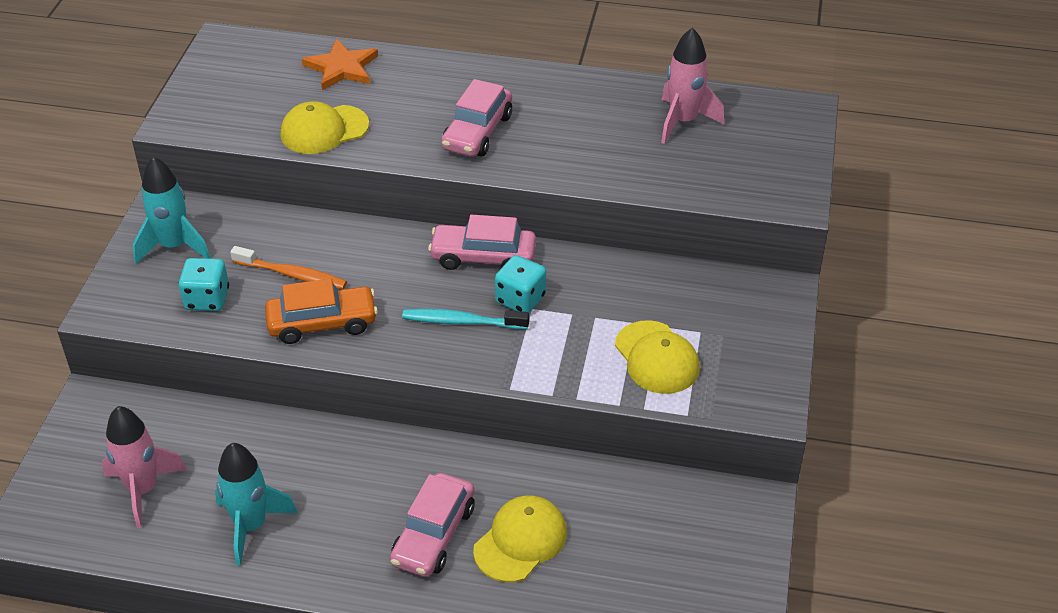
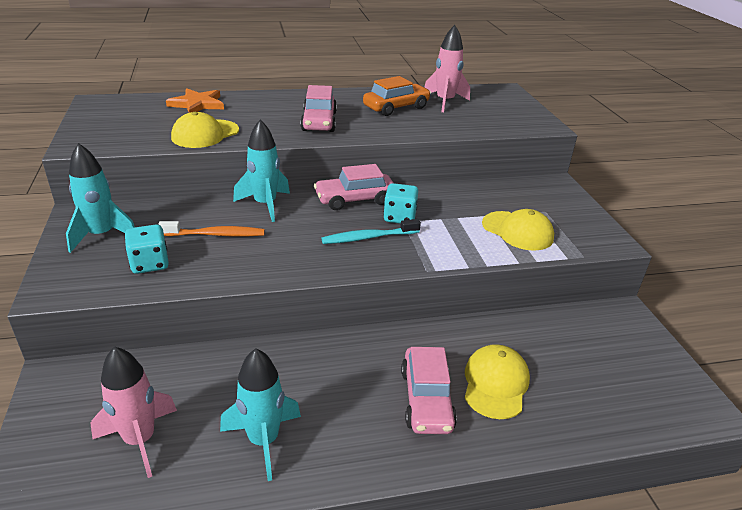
camera: 25 degrees left, 10 degrees down
(322, 323) = (260, 260): orange car -> orange car (396, 107)
(370, 241) = (265, 205): none -> turquoise rocket

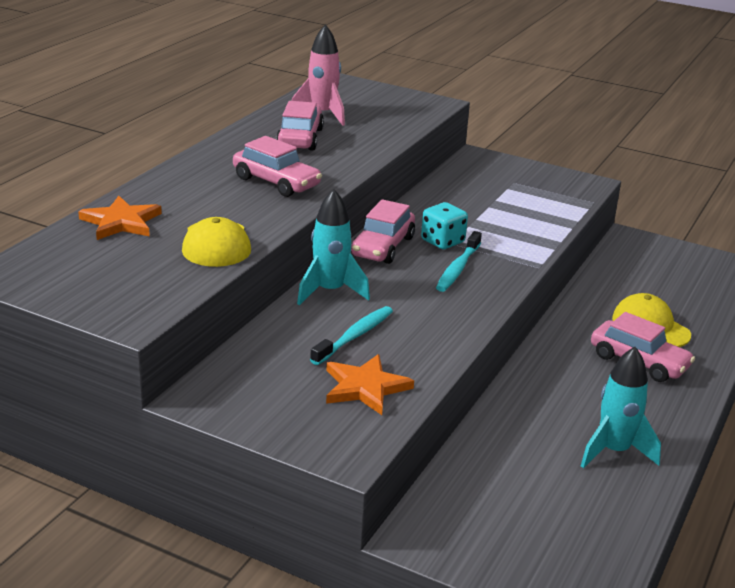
camera: 50 degrees left, 5 degrees down
(101, 235) = (269, 398): turquoise rocket -> none
(140, 440) = (555, 512): pink rocket -> none
(149, 264) = (365, 387): turquoise dice -> orange star
(216, 235) = (355, 336): orange toothbrush -> turquoise toothbrush
(396, 107) = (300, 138): orange car -> pink car
(517, 231) = (528, 207): yellow cap -> none

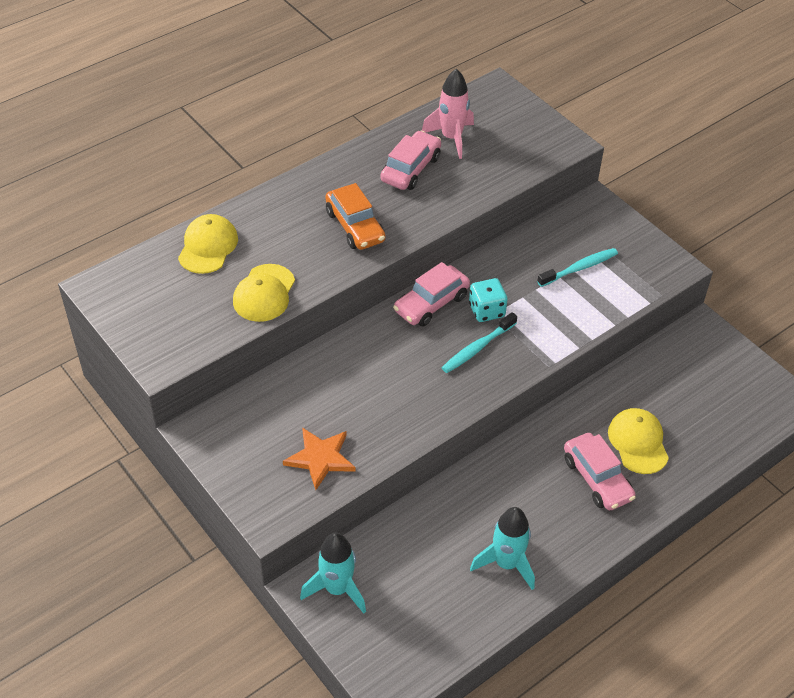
camera: 25 degrees right, 20 degrees up
(121, 222) = (208, 246): orange star -> yellow cap
(276, 182) = (355, 226): pink car -> orange car
(330, 291) = (356, 345): turquoise rocket -> turquoise rocket (337, 589)
(355, 336) = (345, 402): turquoise toothbrush -> turquoise toothbrush (579, 268)

